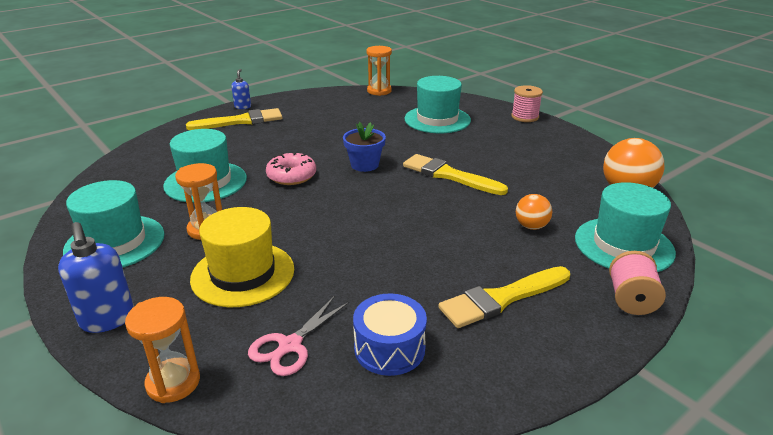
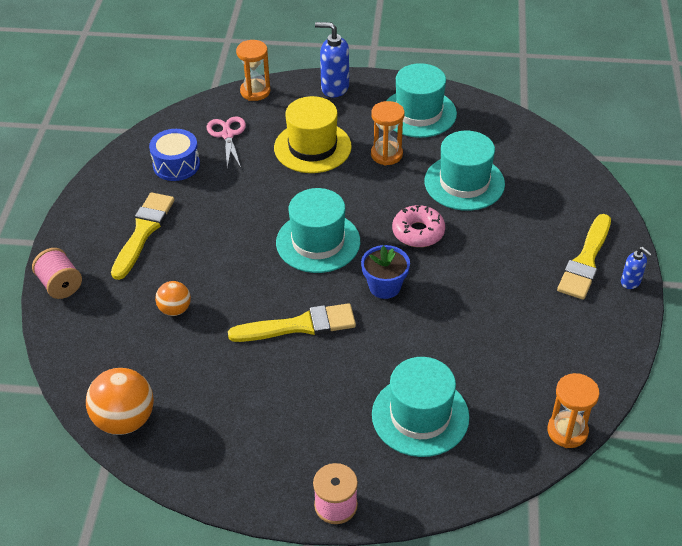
camera: 135 degrees right, 15 degrees up
(623, 245) = (91, 337): turquoise hat -> turquoise hat (318, 242)

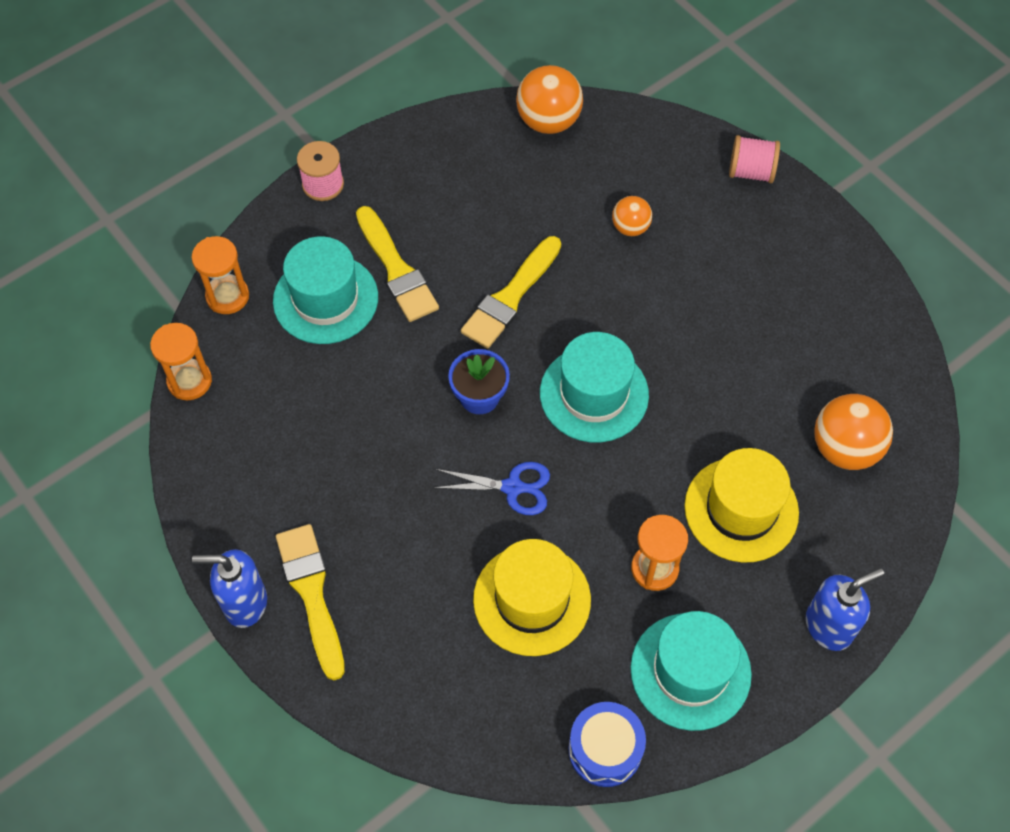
camera: 135 degrees right, 15 degrees up
(143, 232) = (759, 272): yellow brush -> yellow brush (396, 269)
(176, 165) = (838, 367): blue drum -> blue drum (605, 749)
(227, 135) = (845, 448): pink scissors -> orange ball
(255, 91) = (903, 538): orange hourglass -> orange hourglass (227, 296)
(418, 232) = (512, 487): pink donut -> blue scissors
(464, 183) = (532, 599): turquoise hat -> yellow hat
(630, 282) = (245, 603): blue soap dispenser -> blue soap dispenser, size x1.77

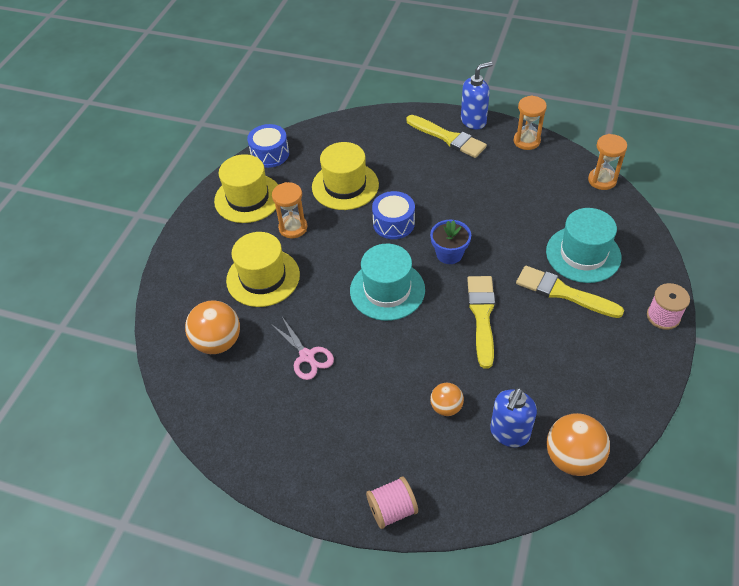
camera: 150 degrees right, 10 degrees down
(227, 296) = (635, 226): orange hourglass -> orange hourglass (526, 141)
(512, 487) = (393, 223): blue scissors -> blue drum
(690, 671) = (248, 198): turquoise hat -> yellow hat
(745, 367) = (307, 356): none -> pink scissors
(829, 626) = (186, 250): blue soap dispenser -> blue soap dispenser (509, 433)

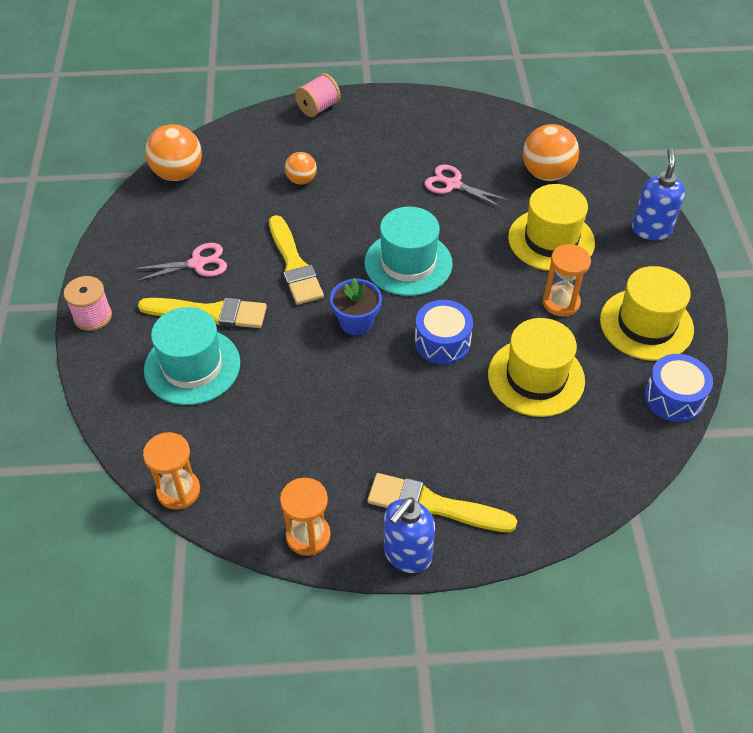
camera: 155 degrees right, 0 degrees up
(509, 433) = (237, 176): blue soap dispenser -> blue soap dispenser (651, 230)
(567, 341) = (197, 263): none -> pink scissors

